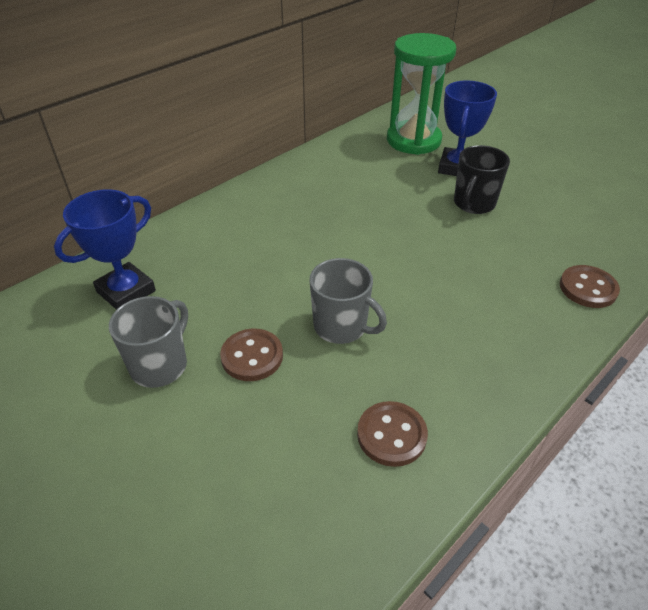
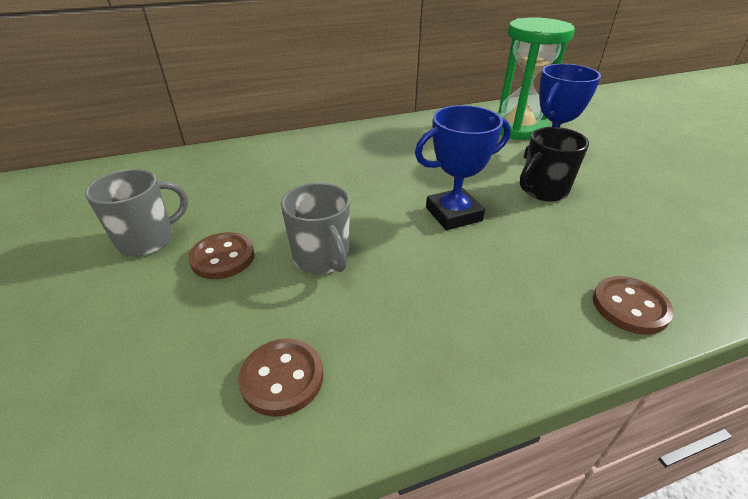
camera: 25 degrees right, 5 degrees down
(126, 291) = (178, 180): blue trophy -> blue trophy (453, 214)

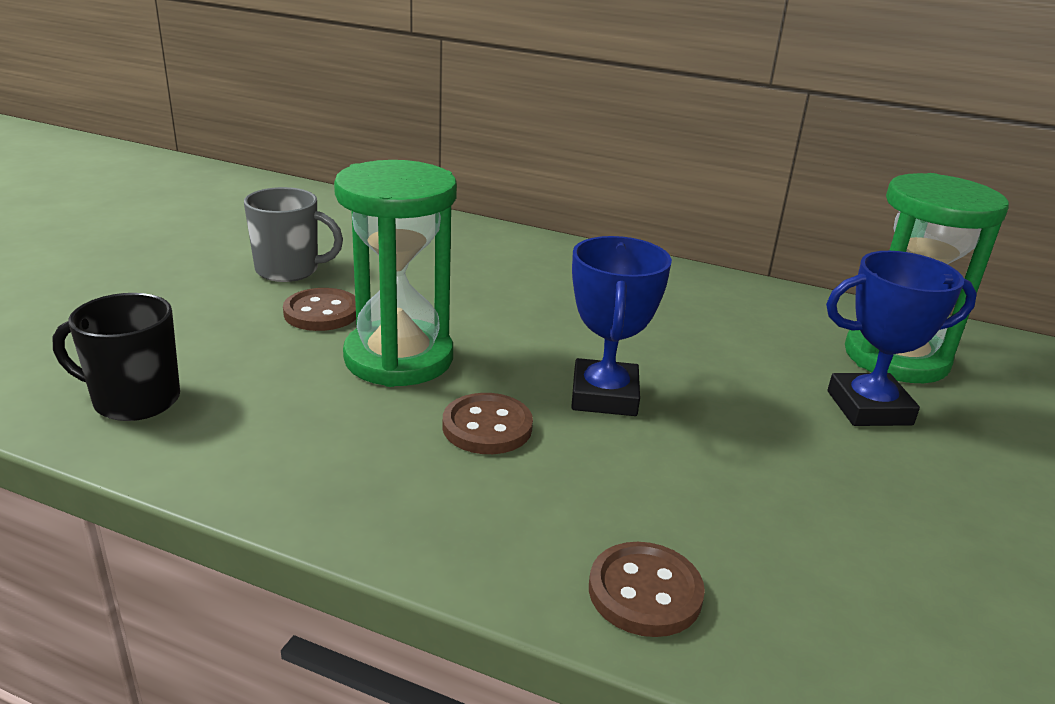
camera: 40 degrees right, 10 degrees down
(282, 378) = (227, 418): brown button -> brown button (487, 427)
(322, 258) = (399, 358): grey mug -> green hourglass
(453, 214) = (604, 396): blue trophy -> blue trophy turned 75 degrees clockwise
(543, 190) = (778, 436): black mug -> black mug (134, 400)

